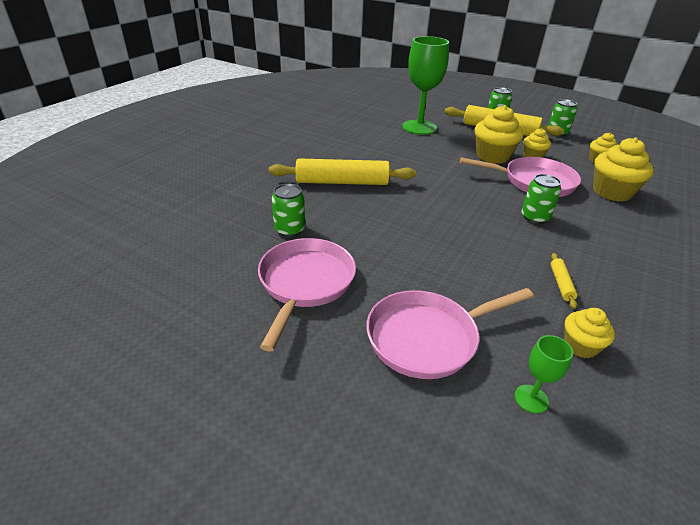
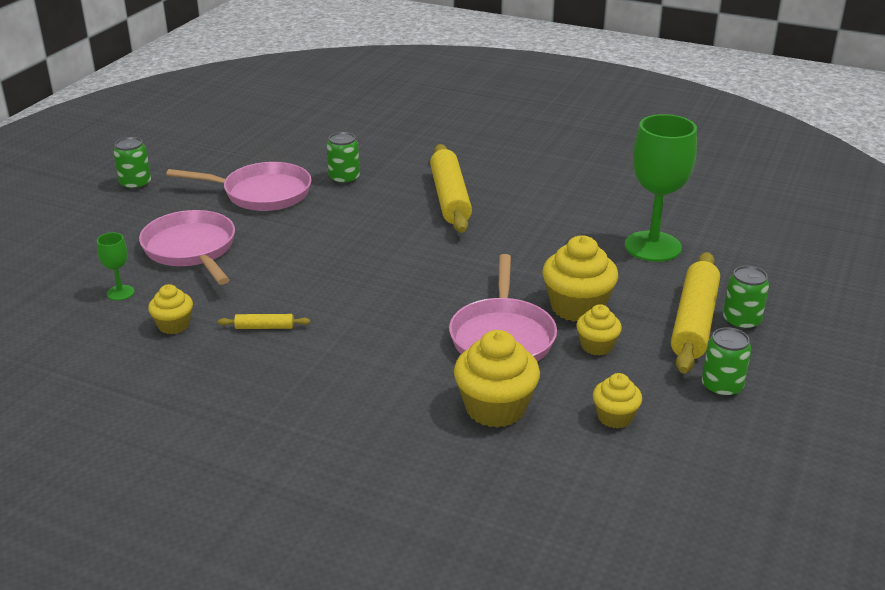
camera: 85 degrees right, 5 degrees down
(535, 217) = (400, 326): green can -> green can (135, 184)

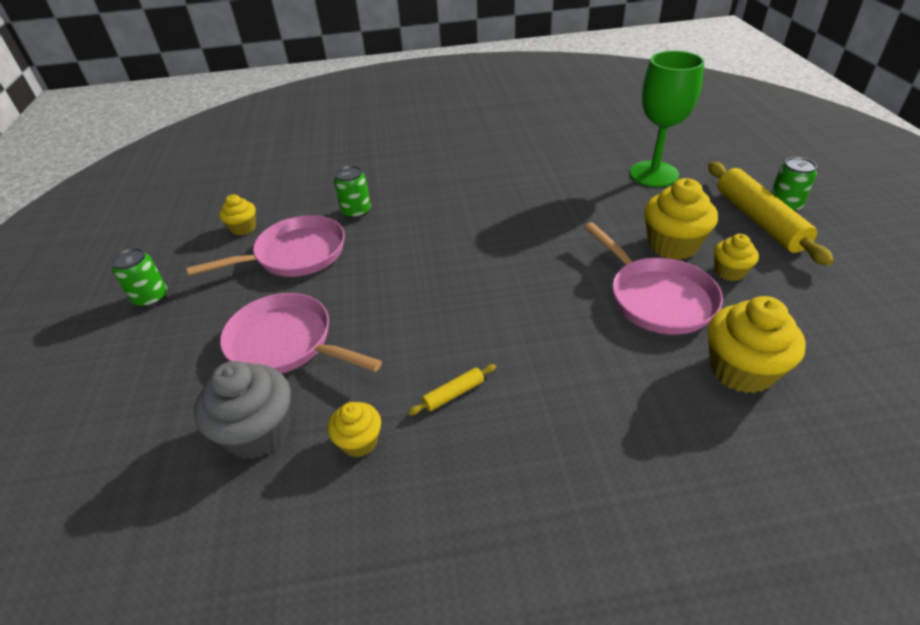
camera: 30 degrees left, 10 degrees up
(120, 293) = (258, 432): green goblet -> grey cupcake
(450, 198) = (464, 194): yellow rolling pin -> none
(615, 417) = (826, 328): yellow cupcake -> yellow cupcake (243, 228)
(721, 387) = (847, 264): green can -> none

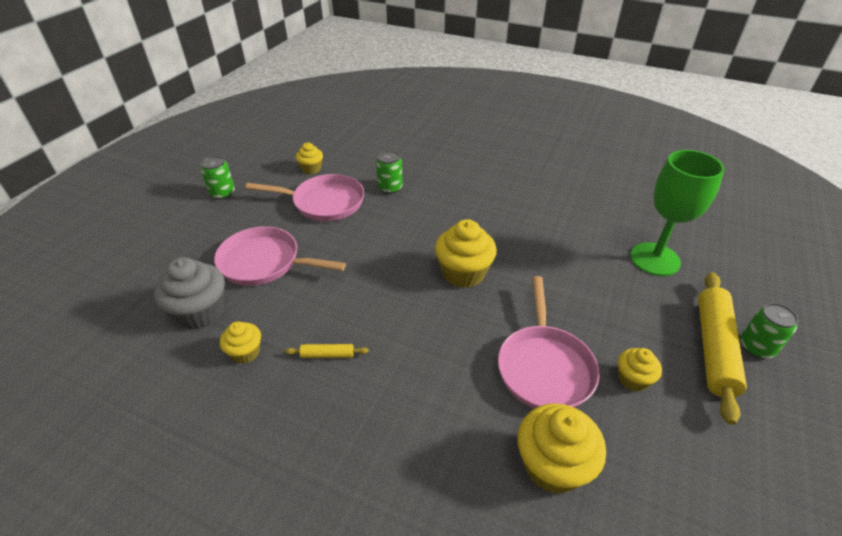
camera: 30 degrees right, 0 degrees up
(286, 343) = (265, 262): pink pan -> pink pan turned 45 degrees counterclockwise
(672, 245) = (605, 330): yellow cupcake -> yellow cupcake (463, 273)

